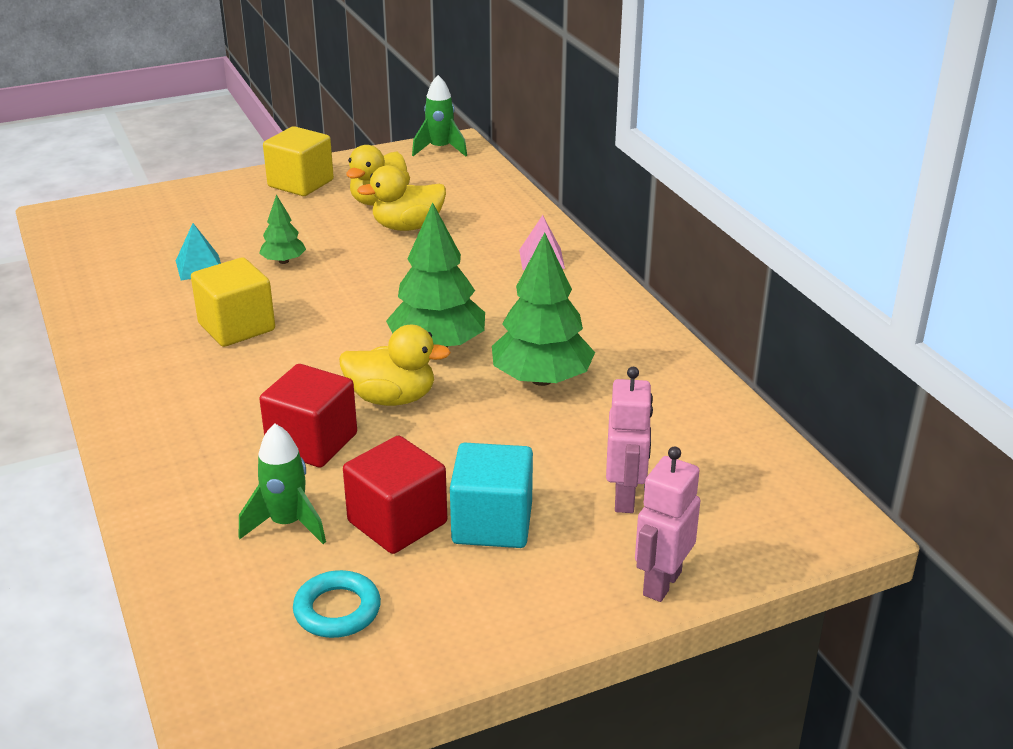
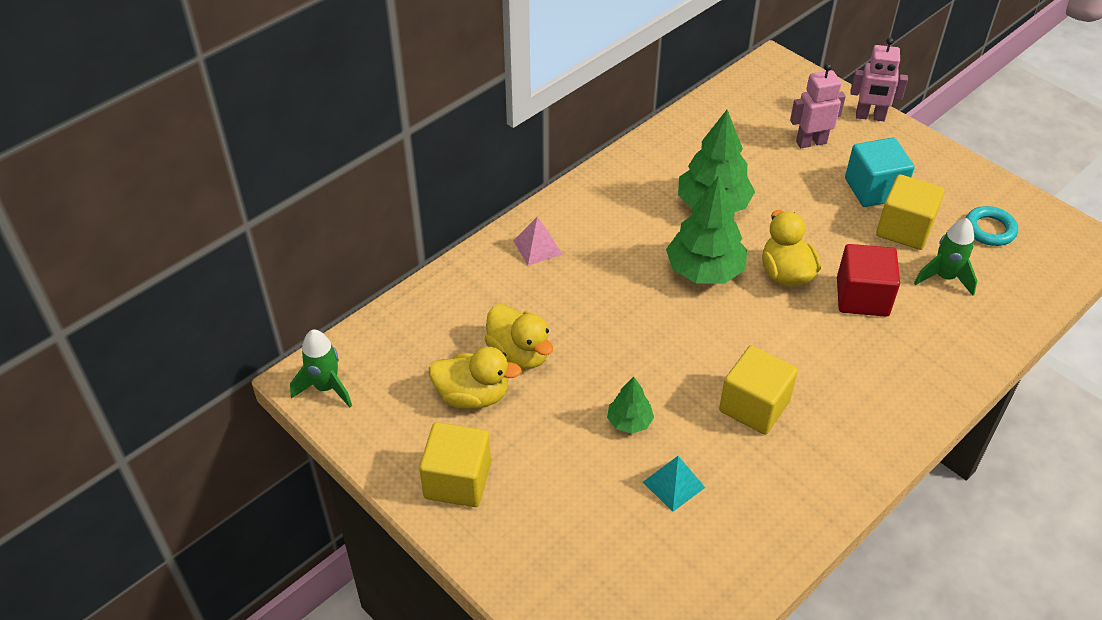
camera: 110 degrees left, 15 degrees up
(397, 522) = (904, 229): red cube -> yellow cube

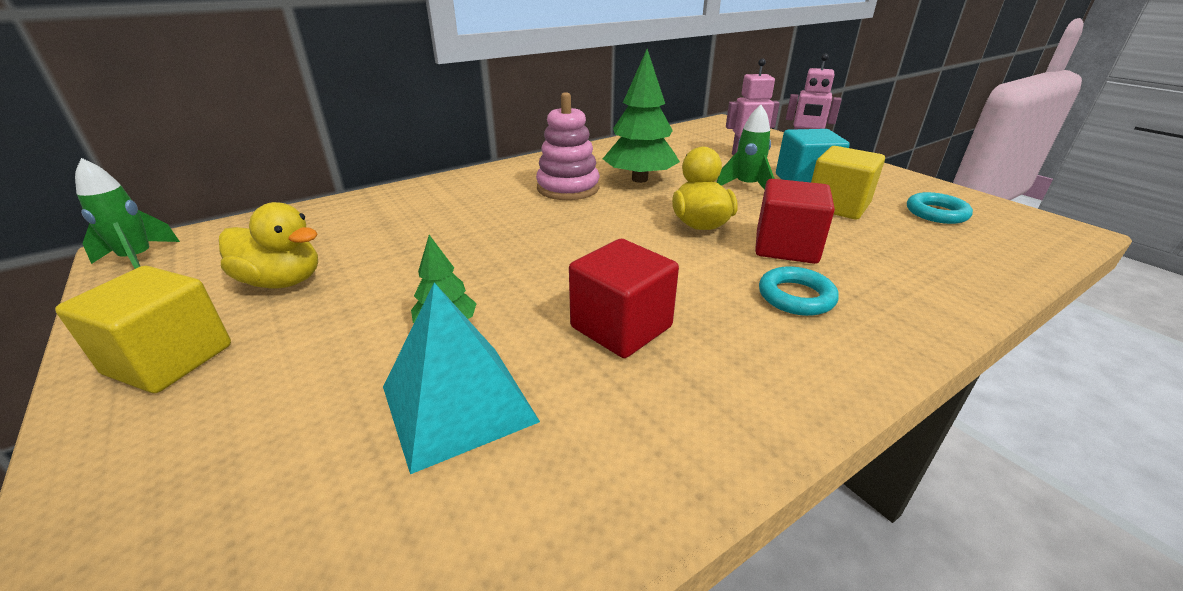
camera: 10 degrees right, 15 degrees down
(519, 354) = (368, 254): yellow duck -> none
(537, 247) = (454, 190): pink pyramid -> none
(648, 230) = (568, 188): none -> pink stacking toy
(674, 484) = (458, 403): turquoise pyramid -> turquoise pyramid, size x1.76
(704, 270) = (611, 215): green tree -> none
(754, 406) = (621, 327): yellow cube -> red cube
(873, 357) = (796, 297): none -> turquoise ring
(944, 277) = (887, 241): green rocket -> green rocket (746, 186)

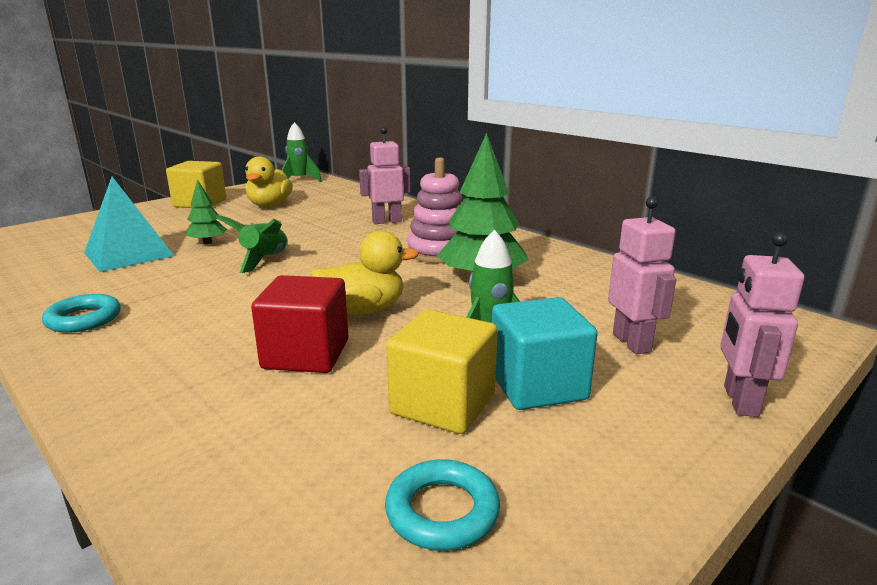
camera: 80 degrees right, 10 degrees down
(450, 205) = (386, 221): none -> pink robot
(551, 274) = (264, 260): none -> green rocket
(621, 327) = (182, 285): red cube -> none
(796, 297) = (198, 352): turquoise ring -> turquoise ring (84, 319)

